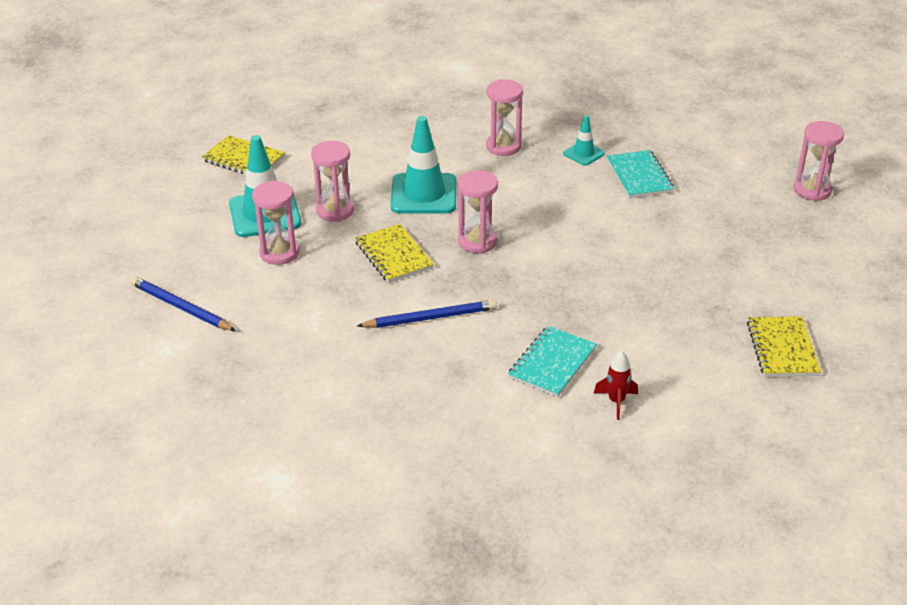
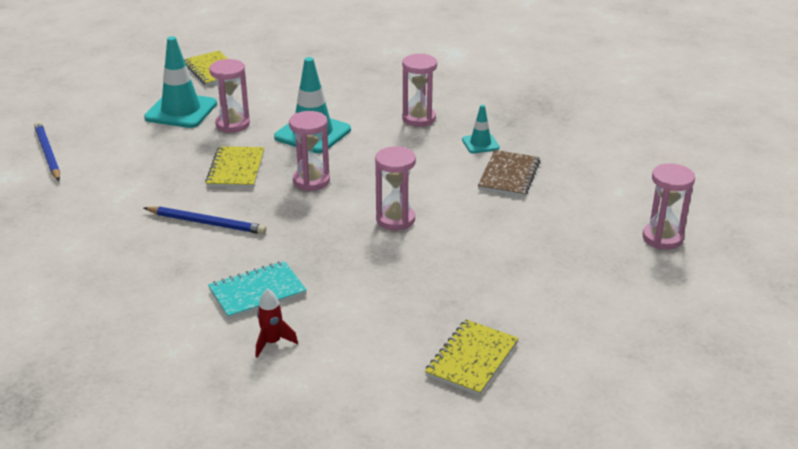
camera: 30 degrees right, 5 degrees down
(279, 253) = (157, 140): pink hourglass -> pink hourglass (395, 219)
(639, 176) = (508, 175): turquoise notebook -> brown notebook

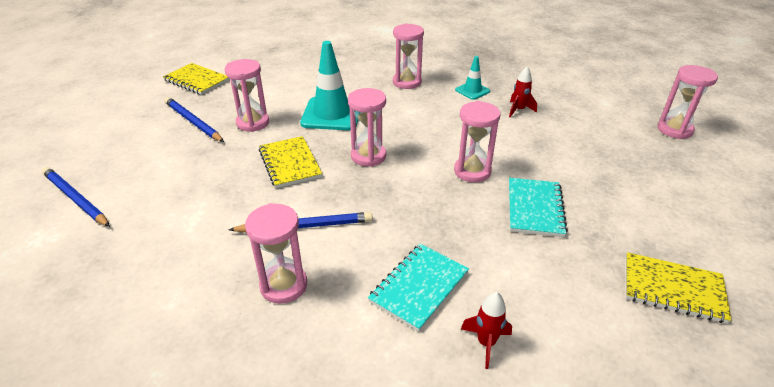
camera: 25 degrees left, 5 degrees up
(156, 260) = (283, 285): none -> pink hourglass
(181, 111) = (193, 122): turquoise traffic cone -> blue pencil
(420, 265) = (534, 208): none -> turquoise notebook
(472, 359) = (673, 289): yellow notebook -> yellow notebook turned 75 degrees counterclockwise
(508, 175) = (519, 110): brown notebook -> red rocket

